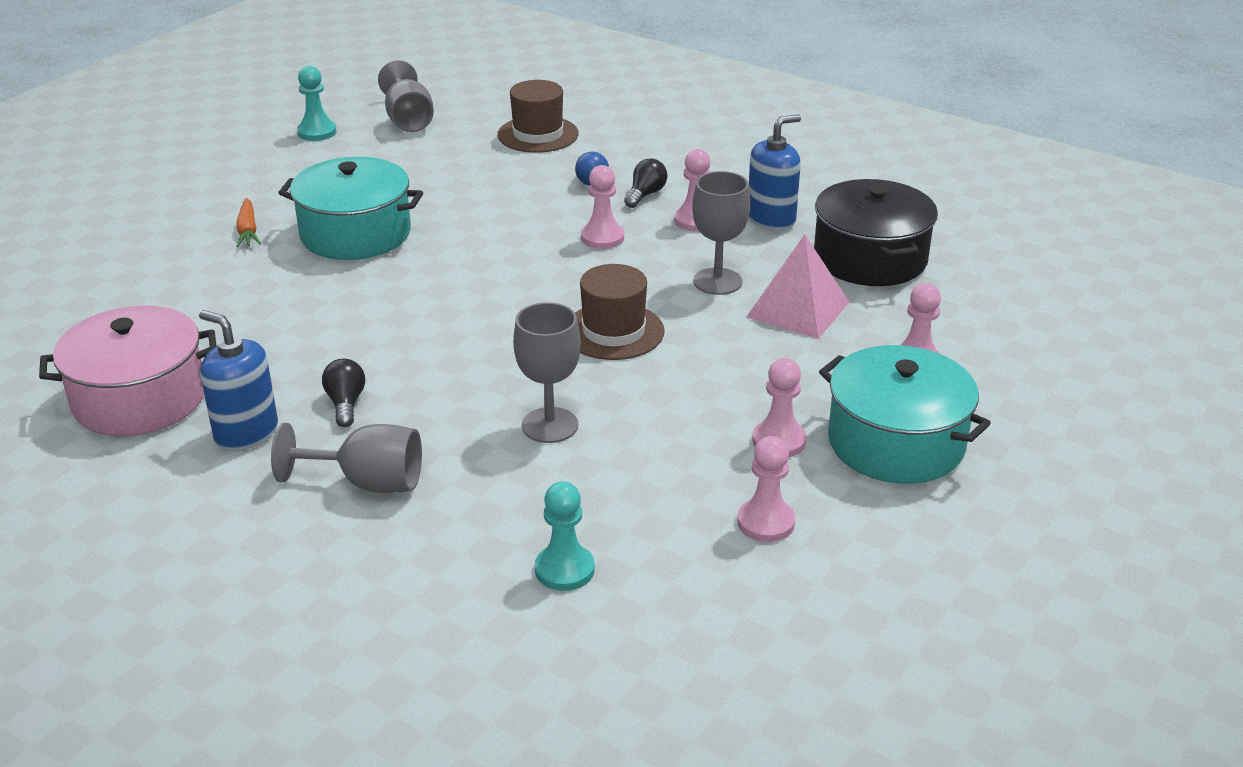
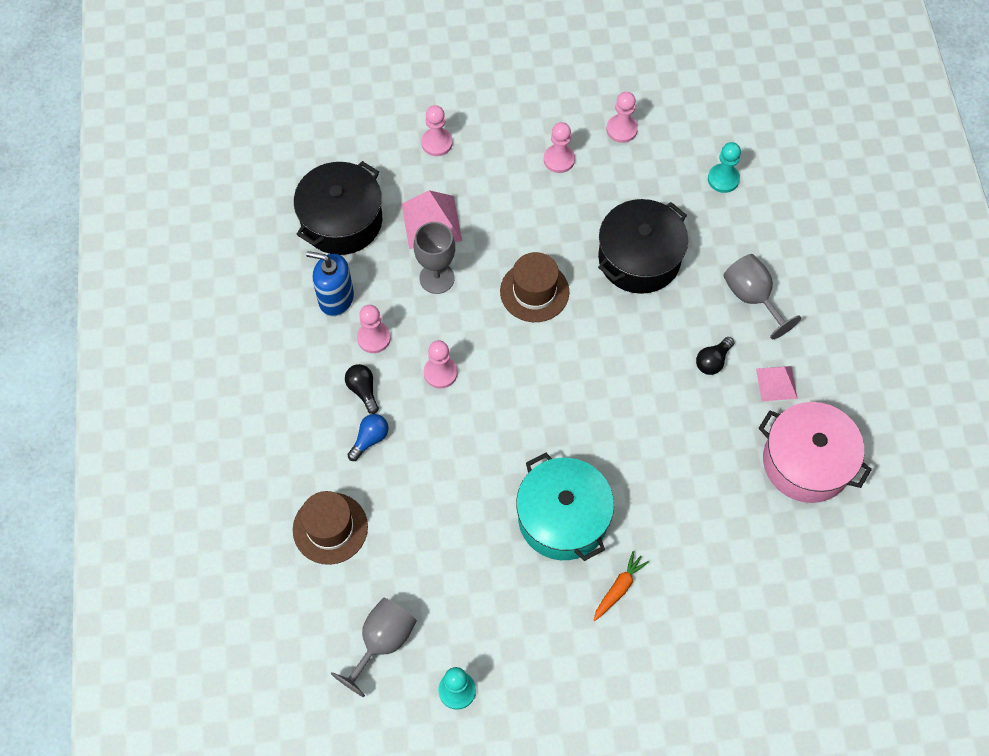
camera: 130 degrees left, 30 degrees up
(246, 433) = (776, 383): blue soap dispenser -> pink pyramid
(550, 425) = (639, 258): grey goblet -> black pot
(645, 194) = (363, 390): black light bulb -> black light bulb turned 75 degrees clockwise
(896, 443) = (516, 115): turquoise pot -> none

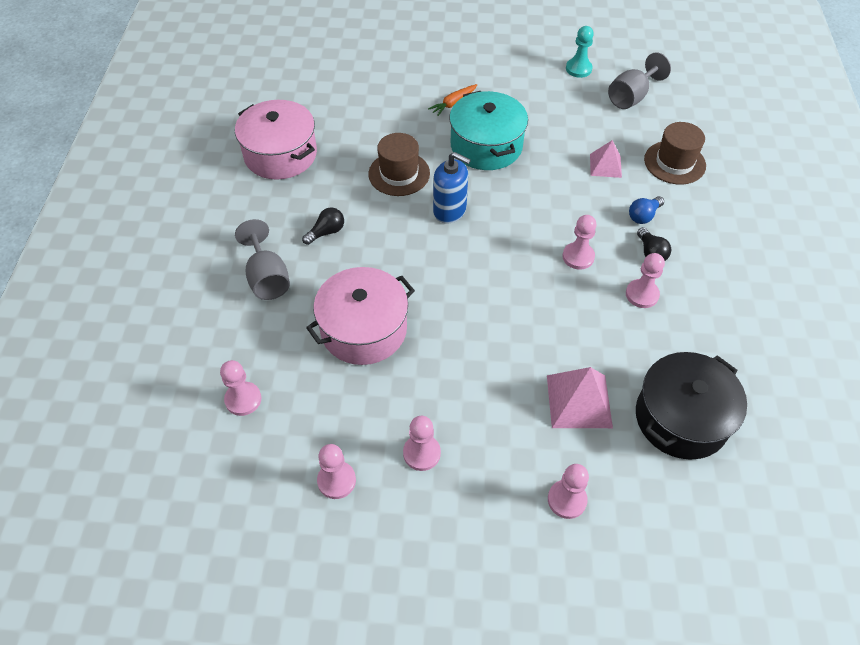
camera: 170 degrees left, 10 degrees down
(336, 298) = (682, 336): blue soap dispenser -> blue soap dispenser (450, 210)
(437, 278) = (576, 341): grey goblet -> none
(534, 291) = (478, 313): brown hat -> brown hat (399, 174)
(639, 258) = (364, 329): black pot -> pink pot
(723, 179) = (243, 399): turquoise pawn -> pink pawn
(776, 383) = (278, 208): pink pyramid -> pink pyramid (605, 165)

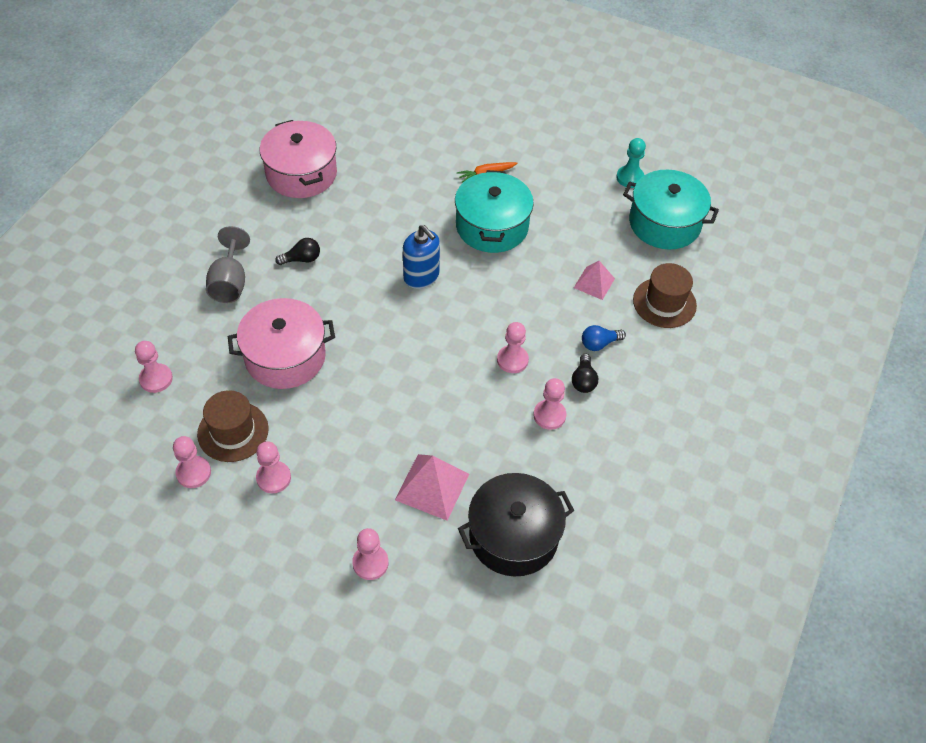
camera: 20 degrees right, 0 degrees up
(399, 174) = (396, 226): brown hat -> brown hat (233, 431)
(631, 97) = (664, 223): grey goblet -> turquoise pot

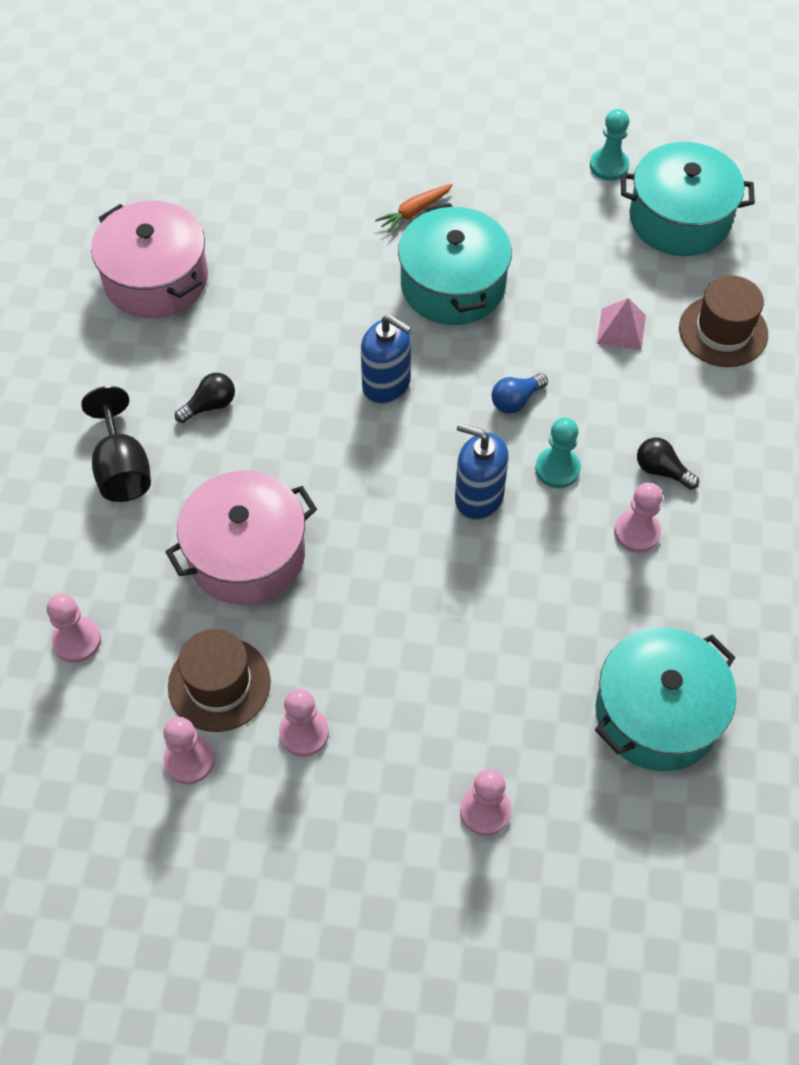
camera: 15 degrees left, 5 degrees up
(230, 282) = (122, 468): grey goblet -> black goblet
(432, 486) = (523, 678): pink pyramid -> none
(452, 363) = (479, 497): none -> blue soap dispenser
(512, 360) = (557, 469): pink pawn -> turquoise pawn
(513, 536) = (657, 713): black pot -> turquoise pot
(583, 380) = (661, 470): black light bulb -> black light bulb turned 135 degrees clockwise
(599, 343) = (661, 413): blue light bulb -> blue light bulb (516, 400)

